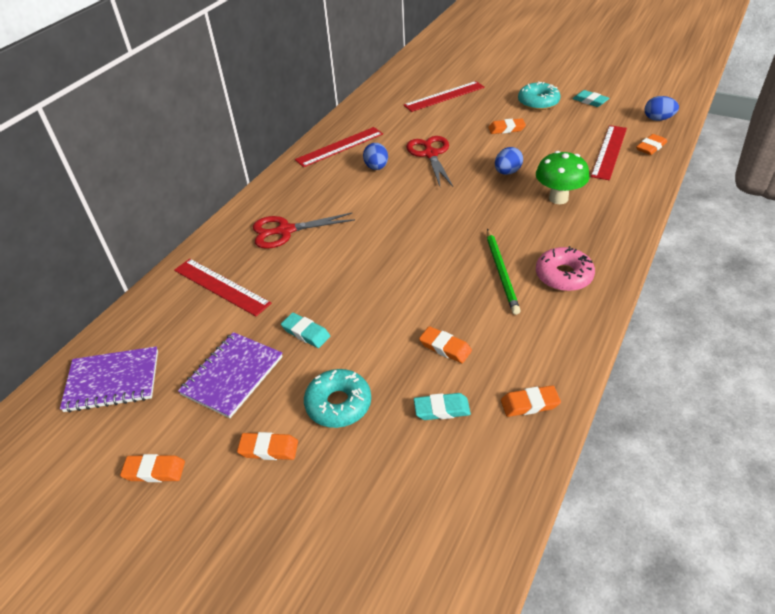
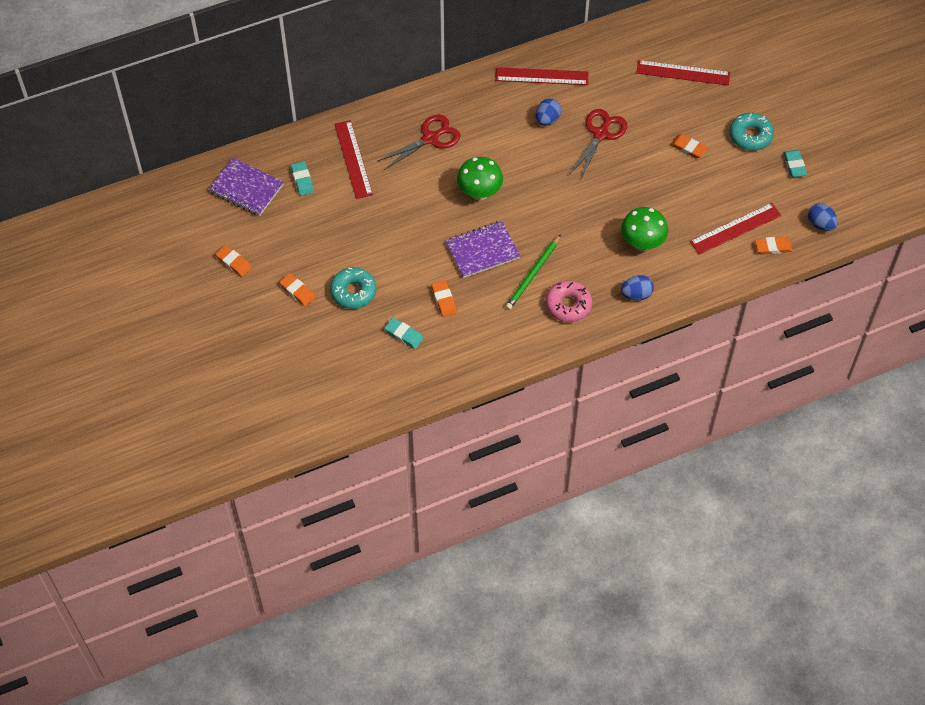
camera: 35 degrees right, 15 degrees up
(232, 376) = (312, 232): purple notebook -> purple notebook (482, 251)
(285, 231) = (430, 138): red scissors -> red scissors turned 120 degrees clockwise
(306, 333) = (375, 232): turquoise eraser -> turquoise eraser (302, 180)
(377, 243) = (479, 193): none -> green mushroom
(507, 172) = (635, 193): blue egg -> blue egg (636, 294)
(529, 404) = (453, 366): orange eraser -> none

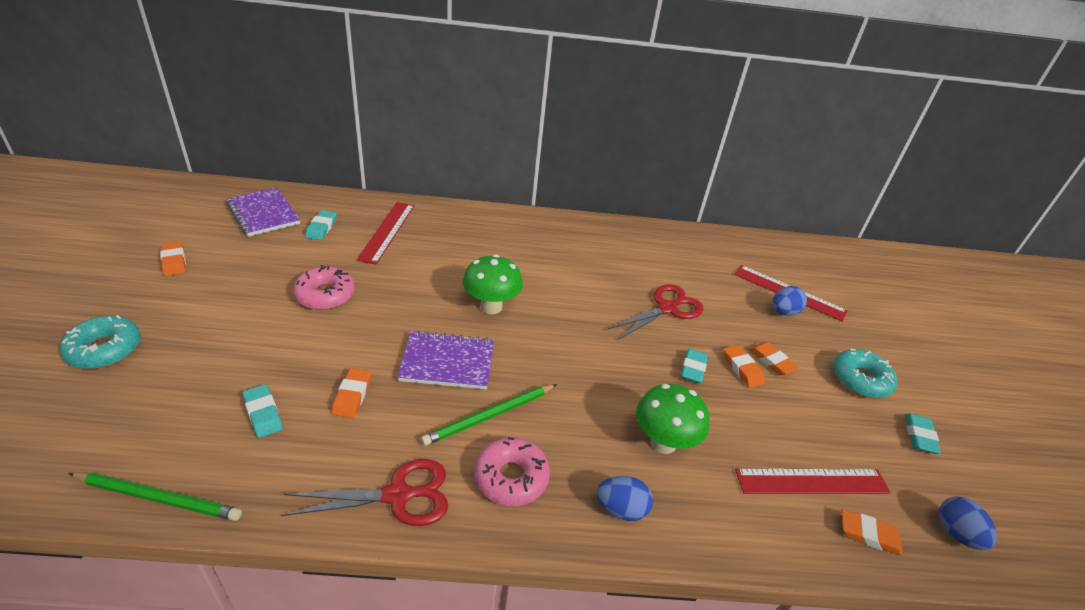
camera: 20 degrees right, 20 degrees down
(297, 291) = (200, 312): orange eraser -> orange eraser (742, 369)
(353, 292) = (258, 339): turquoise donut -> turquoise donut (105, 349)
(362, 238) = (325, 295): none -> pink donut
(396, 400) = (159, 498): none -> green pencil
(430, 138) = (478, 245): red scissors -> red scissors (397, 495)
(541, 76) = (629, 242): red ruler -> none
(547, 119) = (613, 275): blue egg -> blue egg (783, 312)
(639, 179) = (693, 368): none -> turquoise eraser

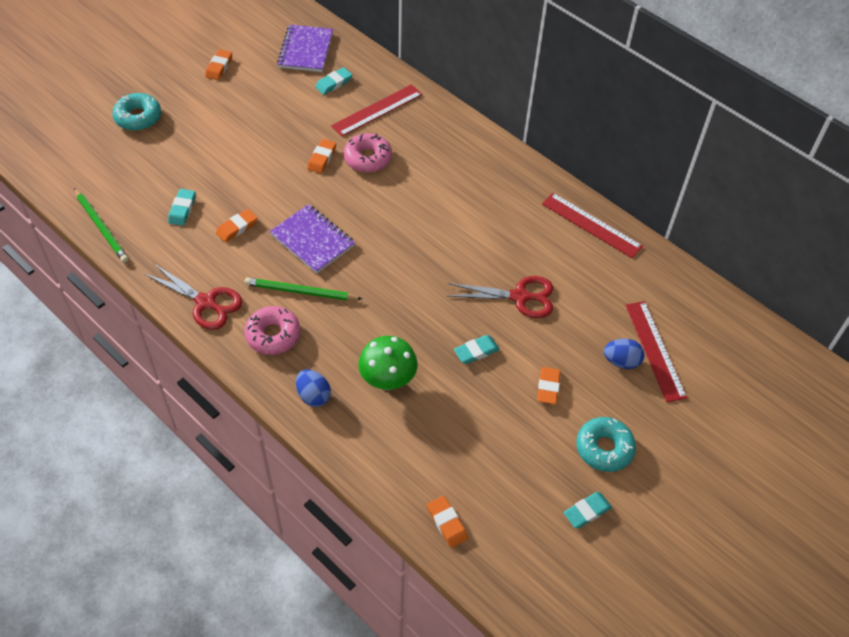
camera: 45 degrees right, 15 degrees up
(325, 295) = (285, 144): pink donut -> pink donut (367, 158)
(491, 307) = (385, 216): green mushroom -> none
(742, 369) = (515, 376): orange eraser -> orange eraser (322, 158)
(812, 481) = (455, 472): red ruler -> red ruler (591, 225)
(956, 533) = (510, 570): blue egg -> none

